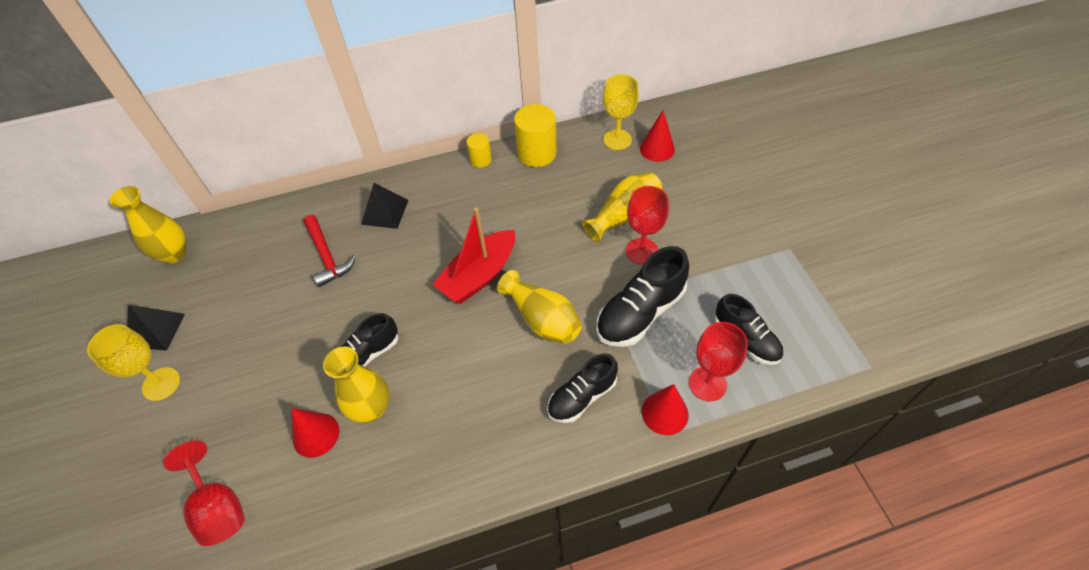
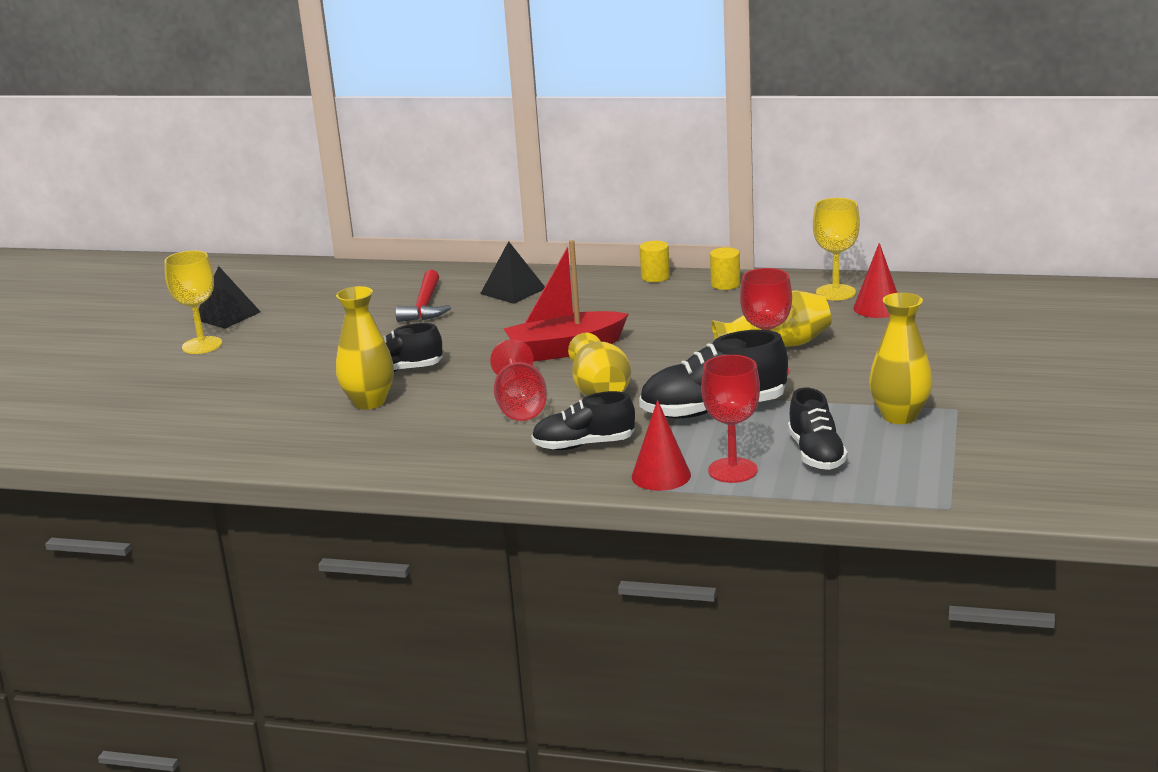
camera: 30 degrees right, 30 degrees down
(174, 254) = (286, 276): yellow vase -> yellow vase (899, 416)
(218, 507) = (183, 420): red goblet -> red goblet (520, 406)
(316, 435) = (304, 404): red cone -> none
(537, 153) = (725, 284): yellow cylinder -> yellow cylinder, size x0.56

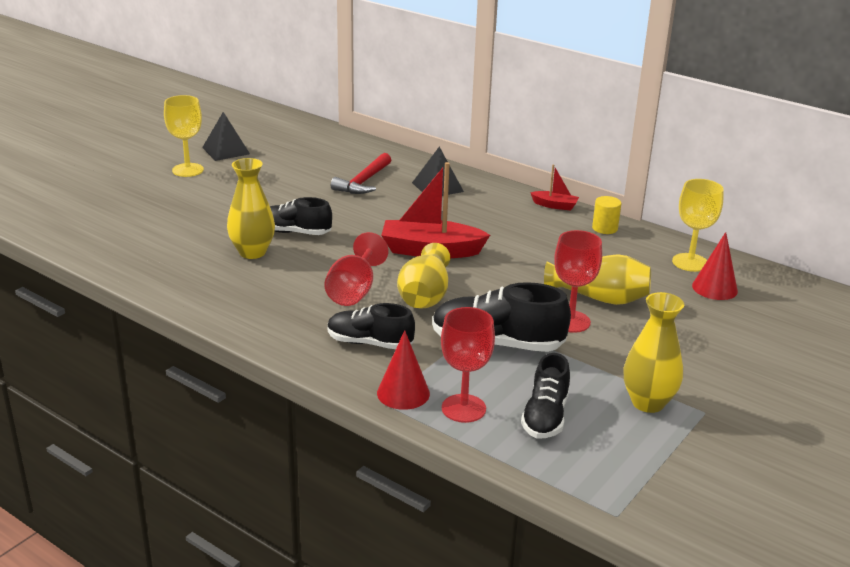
camera: 20 degrees right, 5 degrees up
(655, 277) = (555, 205): yellow cylinder -> red boat

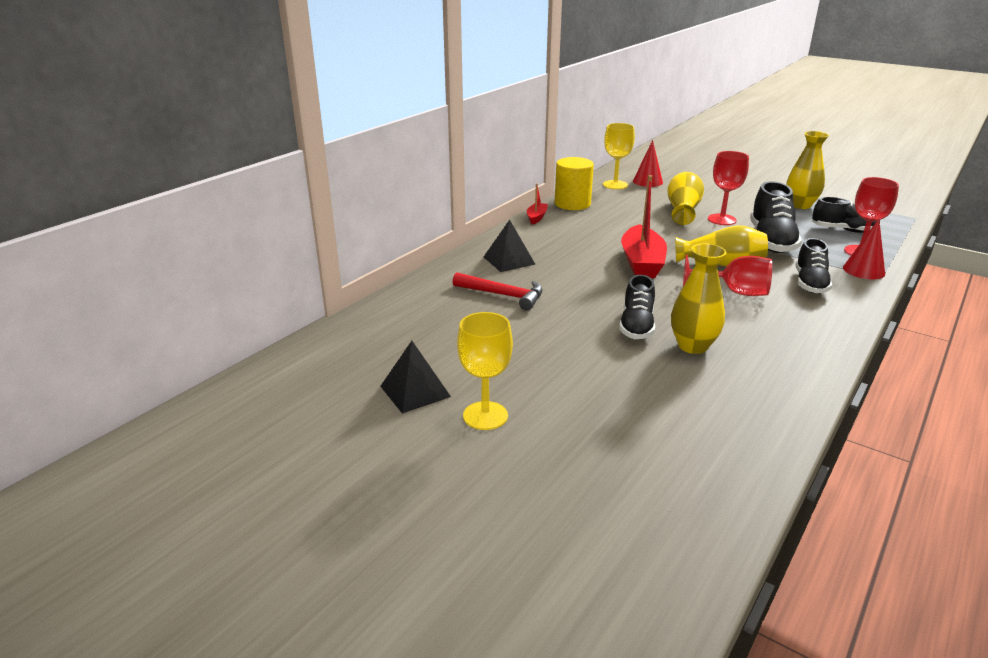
camera: 90 degrees left, 0 degrees up
(604, 228) = (572, 204): yellow cylinder -> yellow cylinder, size x1.80

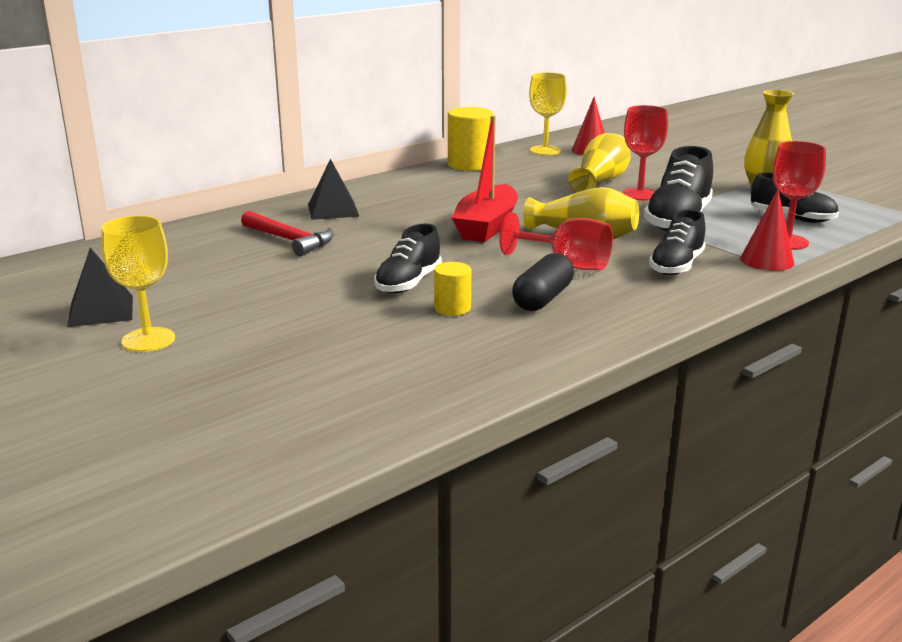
camera: 15 degrees right, 5 degrees down
(536, 217) = (412, 174): red boat -> none
(692, 346) = (452, 308): yellow vase -> yellow cylinder
(748, 327) = (542, 298): none -> black capsule

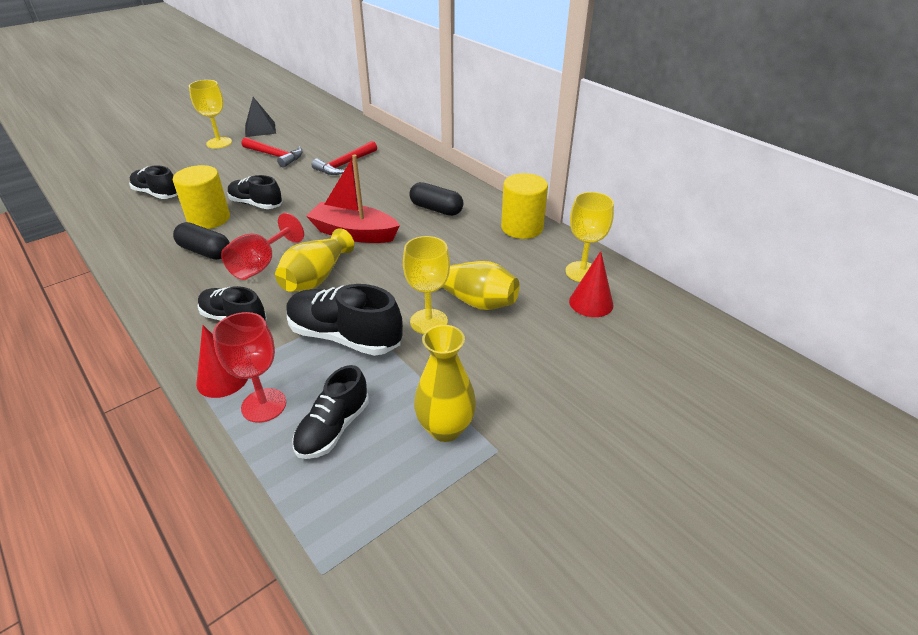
camera: 90 degrees right, 15 degrees up
(236, 287) = (275, 156): none -> red hammer
(333, 210) = (402, 174): black pyramid -> none
(362, 362) = (157, 194): none -> black shoe
(429, 194) = (436, 209): none -> black capsule
(452, 308) = (209, 219): yellow cylinder -> yellow cylinder, size x1.80
(640, 194) = (428, 321): red goblet -> yellow goblet

